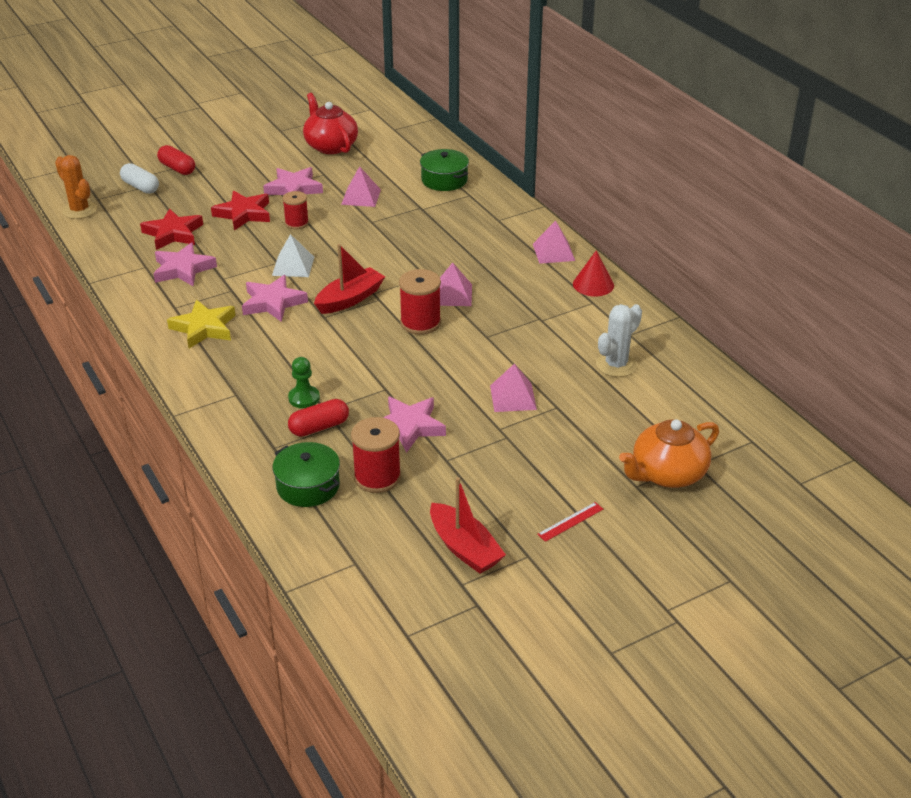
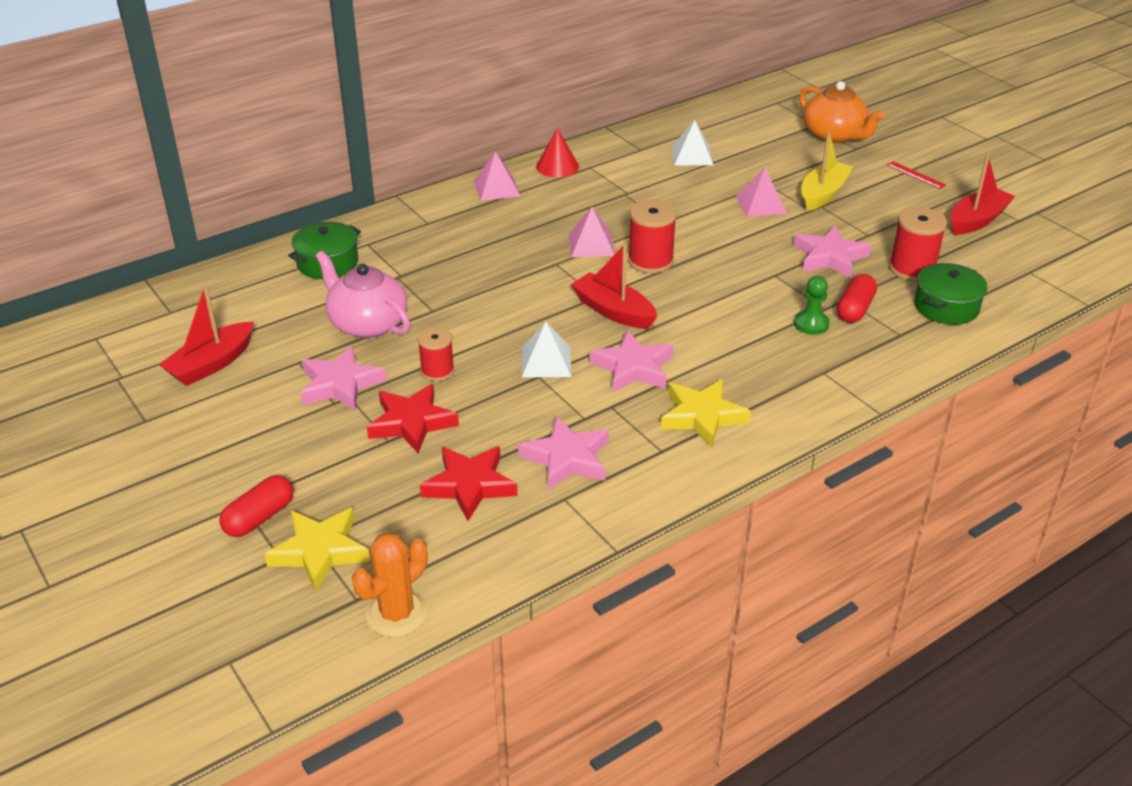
camera: 95 degrees left, 0 degrees up
(140, 187) = (320, 551): white capsule -> yellow star
(319, 427) = (855, 309): red capsule -> red capsule turned 60 degrees clockwise
(330, 146) = (211, 364): red teapot -> red boat
(361, 197) = (367, 324): pink pyramid -> pink teapot
(530, 442) = (823, 194): none -> yellow boat
(616, 365) = (692, 155): white cactus -> white pyramid

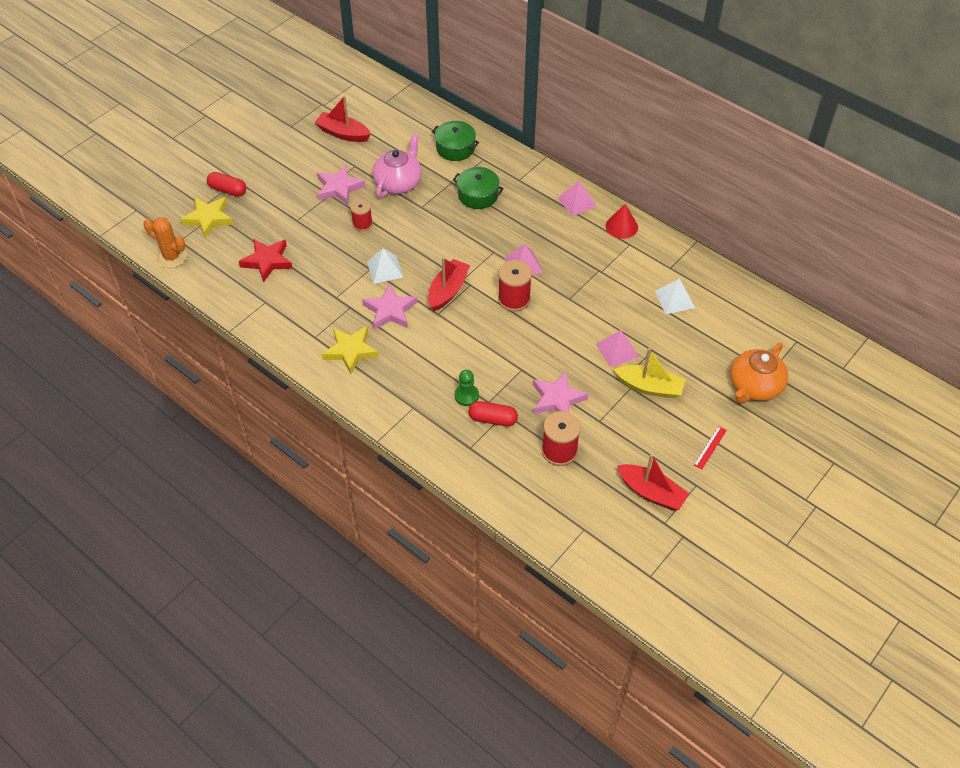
camera: 75 degrees right, 15 degrees up
(411, 422) = (313, 225): red star -> none
(567, 459) = (298, 296): pink star -> none
(946, 307) = (514, 474): green pot -> green pot (478, 195)

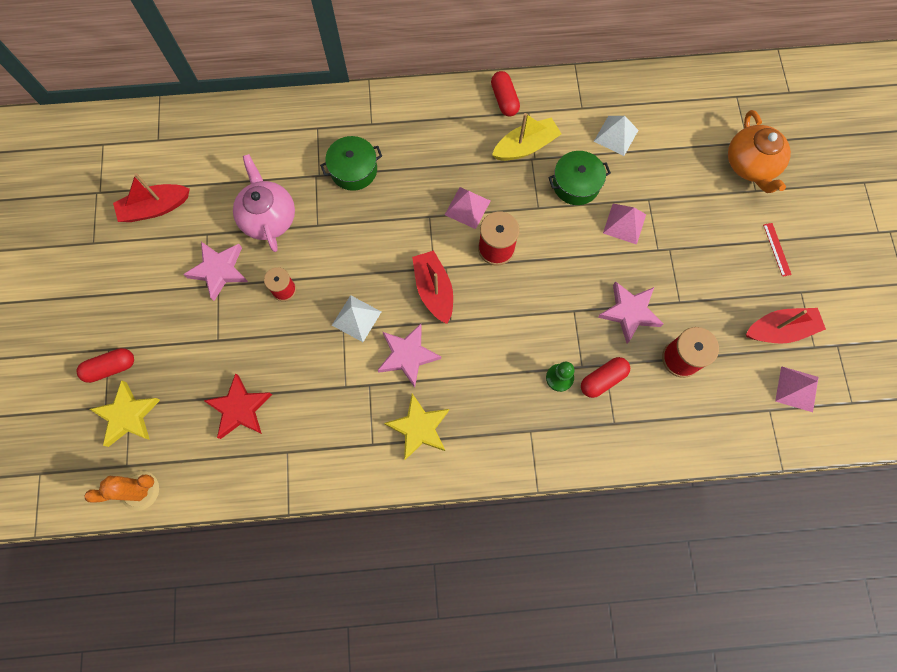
camera: 45 degrees left, 20 degrees up
(455, 148) = (279, 137): green pot -> green pot (576, 184)
(577, 202) = (443, 105): pink pyramid -> pink pyramid (797, 389)
(621, 226) = (504, 100): red cone -> red capsule
(649, 387) = (682, 235): yellow boat -> yellow boat (525, 146)

